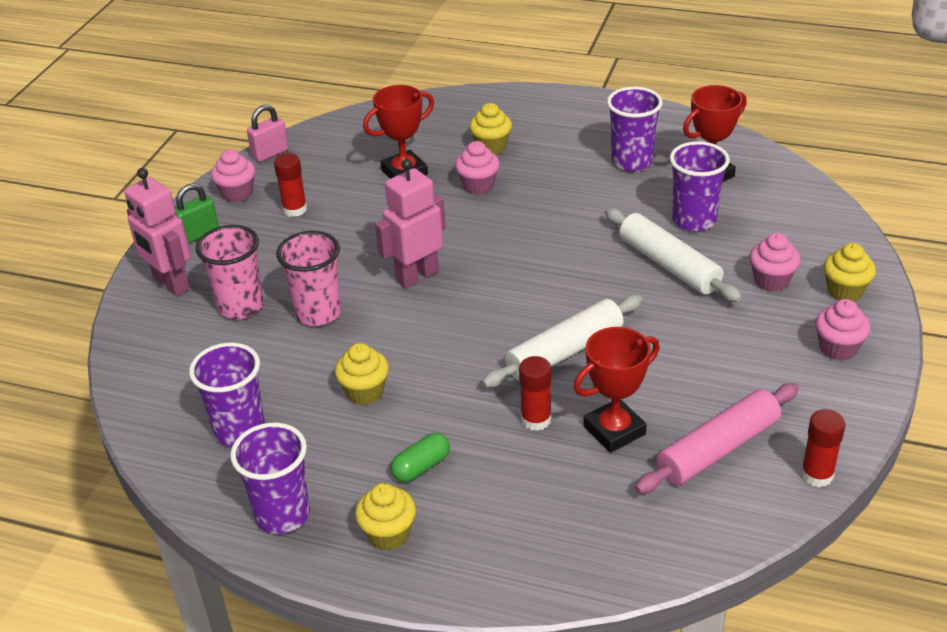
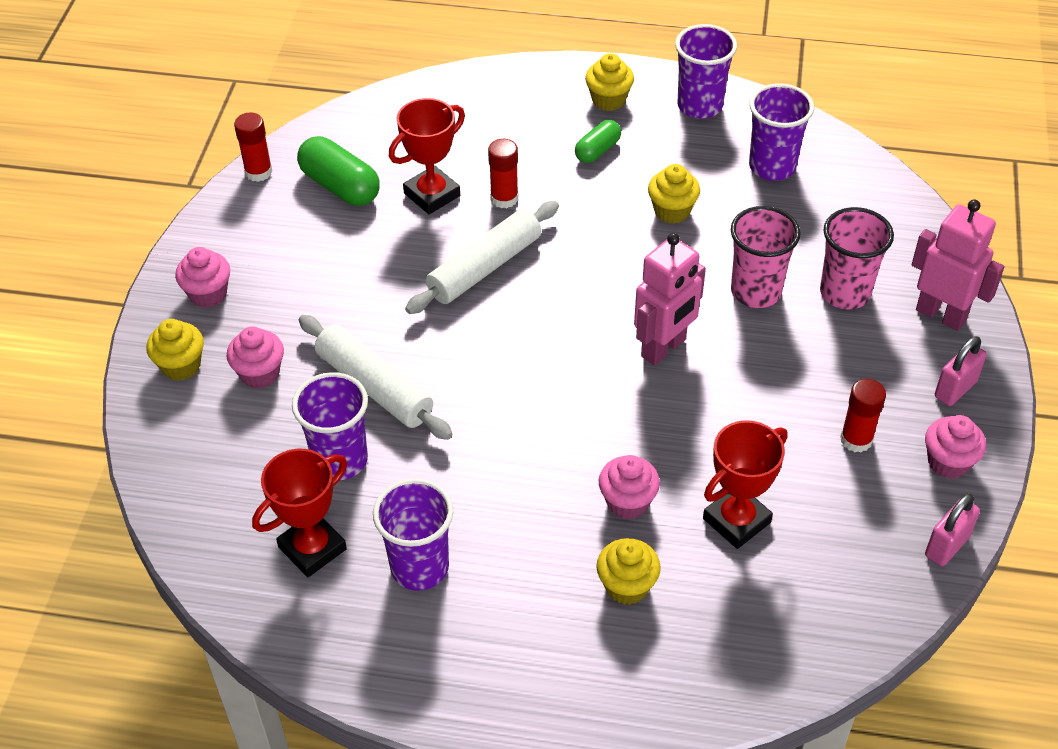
camera: 170 degrees right, 10 degrees up
(199, 234) = (955, 389): green padlock -> pink padlock
(718, 449) = (340, 186): pink rolling pin -> green capsule

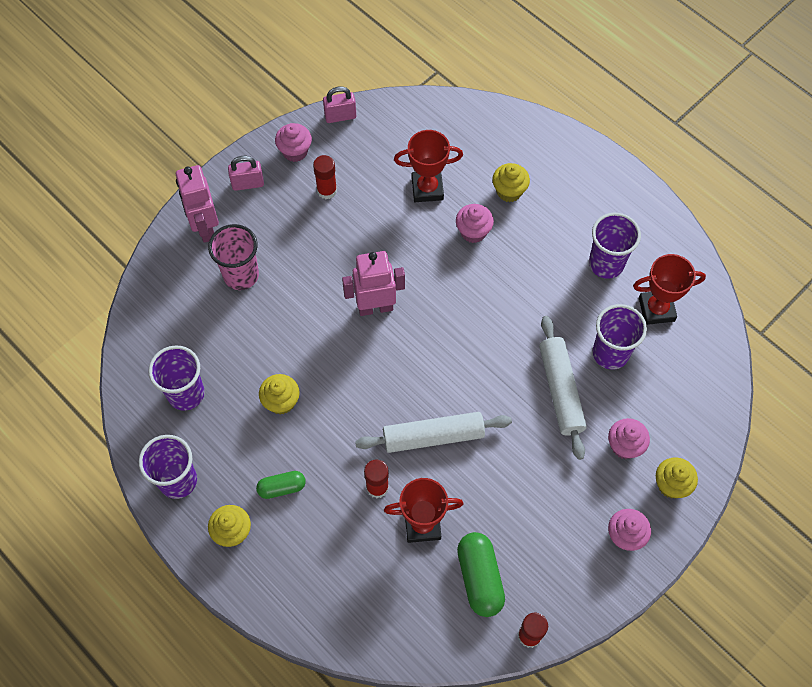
camera: 145 degrees left, 15 degrees up
(756, 292) = (289, 309): pink cup -> none

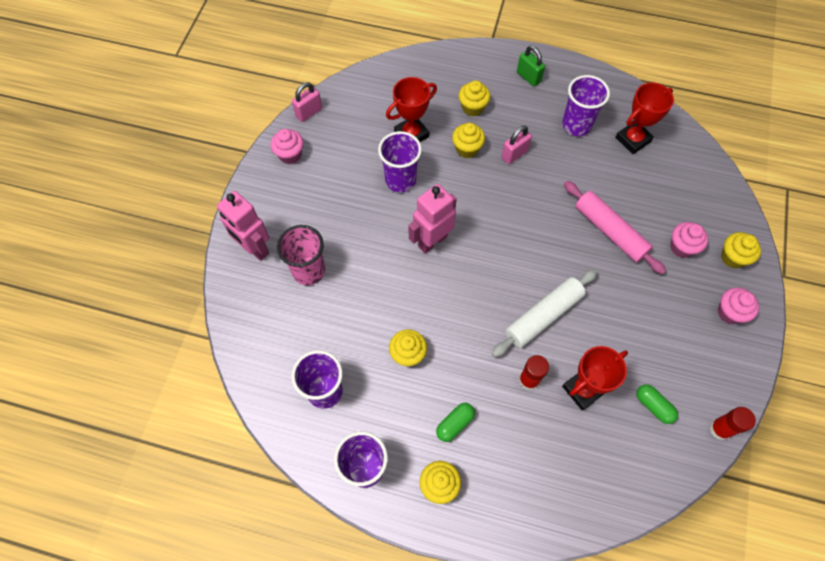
camera: 30 degrees left, 0 degrees up
(248, 184) = (267, 197): pink padlock -> pink padlock (514, 154)
(327, 190) = (335, 172): red glue stick -> none
(473, 232) = (467, 149): pink cupcake -> yellow cupcake
(479, 578) = (653, 406): green capsule -> green capsule, size x0.61
(560, 390) = (610, 231): white rolling pin -> pink rolling pin
(591, 187) = (528, 77): none -> green padlock
(610, 353) = (624, 186): purple cup -> purple cup (400, 180)

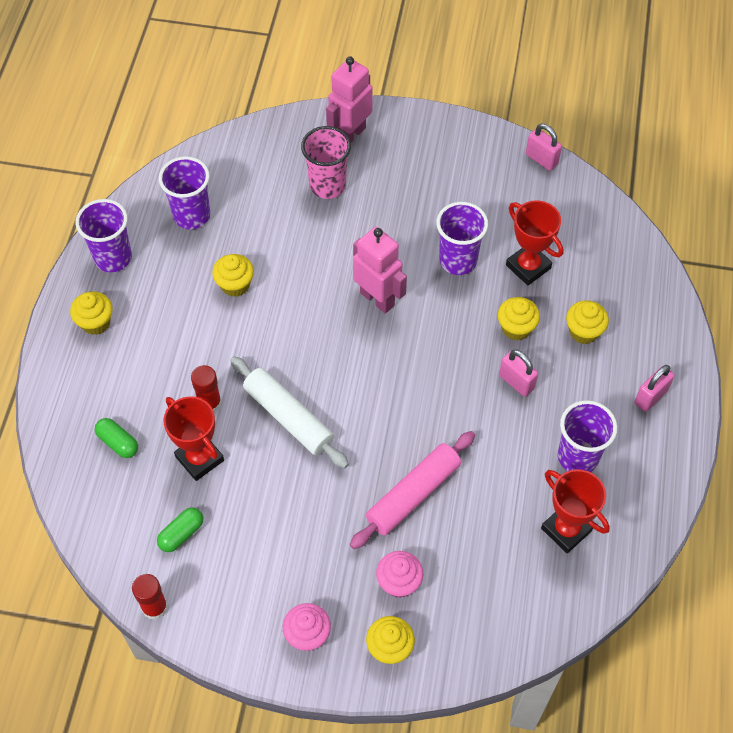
camera: 85 degrees right, 5 degrees down
(290, 155) = (477, 149): pink cupcake -> none
(455, 424) = (159, 333): green capsule -> green capsule (118, 442)
(528, 77) = (650, 397): green padlock -> pink padlock

